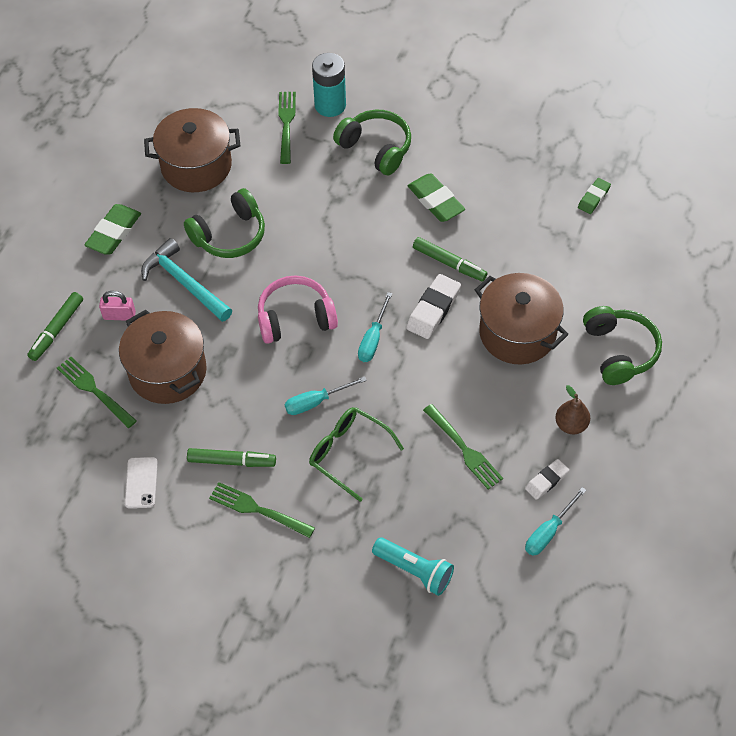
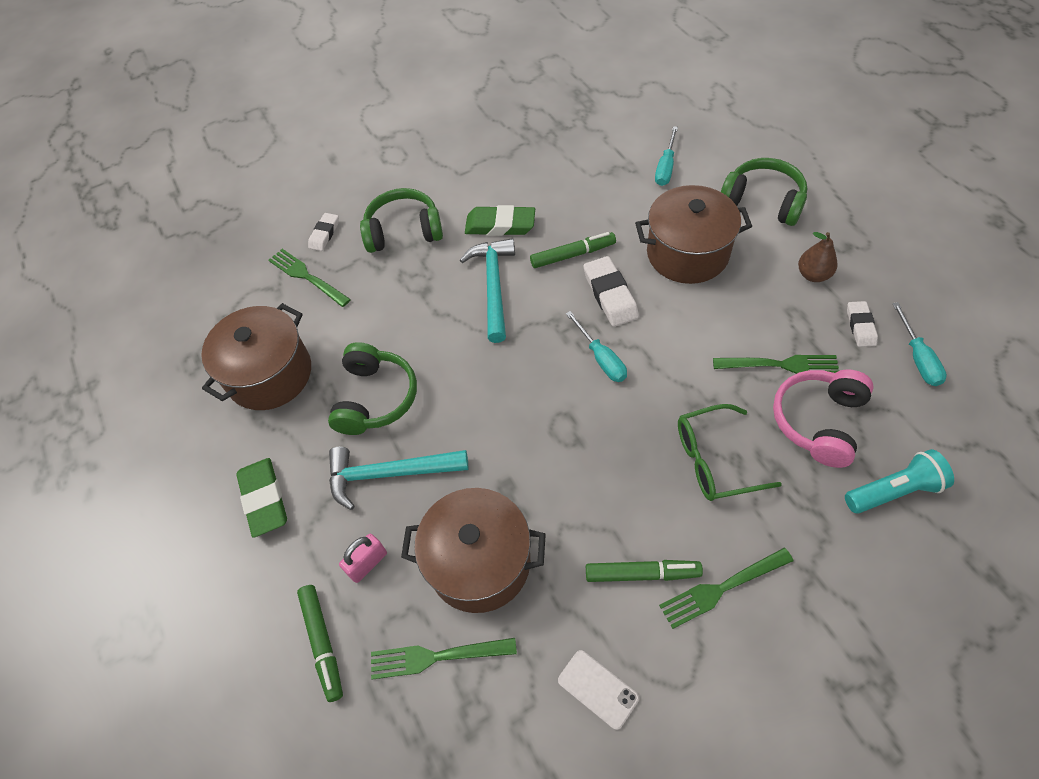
camera: 45 degrees left, 0 degrees up
(232, 461) = (642, 574): green marker -> green marker turned 45 degrees clockwise
(295, 318) = (521, 405): pink headphones -> pink headphones (818, 421)
(316, 402) = (632, 449): turquoise screwdriver -> turquoise screwdriver (665, 167)
(330, 105) = (324, 234): turquoise battery -> white eraser
(377, 236) = (494, 286): none -> turquoise hammer
(593, 198) = (599, 130): green eraser -> none

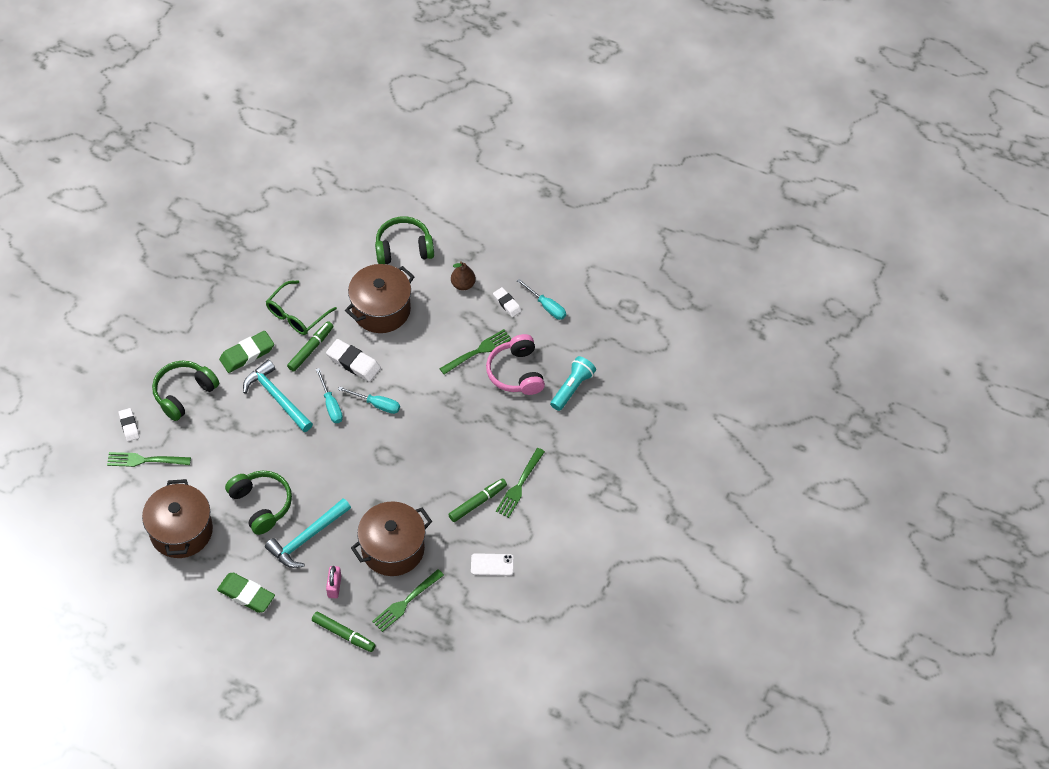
camera: 45 degrees left, 0 degrees up
(665, 167) = (325, 254): turquoise screwdriver -> turquoise screwdriver (331, 405)
(715, 460) = (476, 424): green glasses -> green glasses (297, 314)

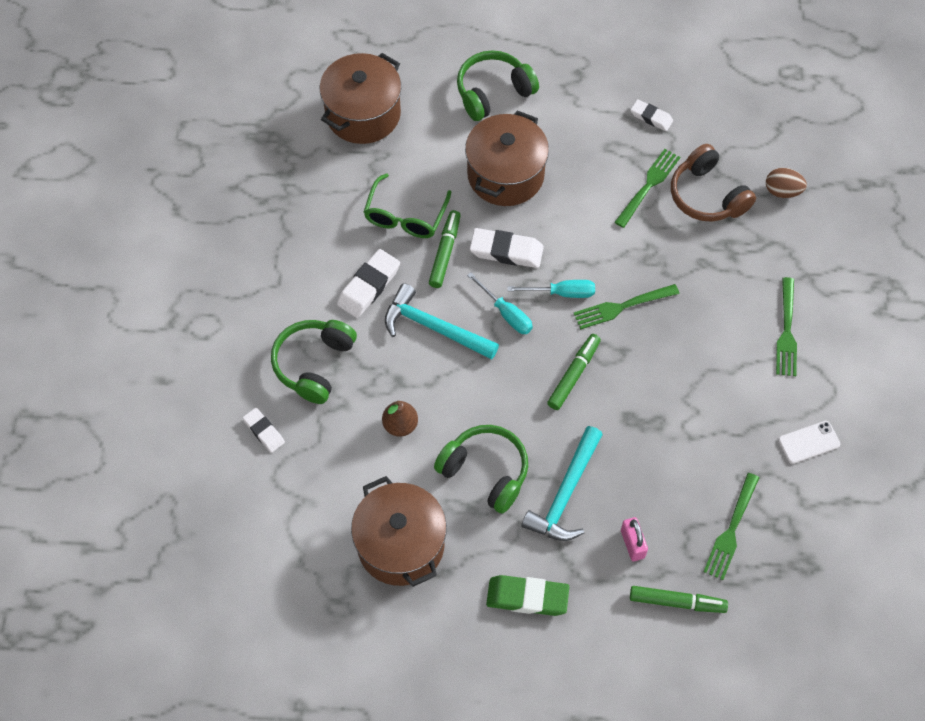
camera: 20 degrees left, 5 degrees up
(145, 460) = (307, 469): green fork -> green fork (622, 307)
(247, 354) = (368, 286): green eraser -> white eraser
(393, 549) = (678, 467): brown pot -> brown pot (363, 114)
(463, 284) = (587, 112): brown pear -> brown pear (400, 425)
(477, 502) = (749, 371): green marker -> green marker (574, 374)
(516, 372) = (707, 195): pink headphones -> brown headphones
(546, 306) = (699, 105): turquoise screwdriver -> none
(572, 388) = (782, 191): turquoise flashlight -> brown egg

